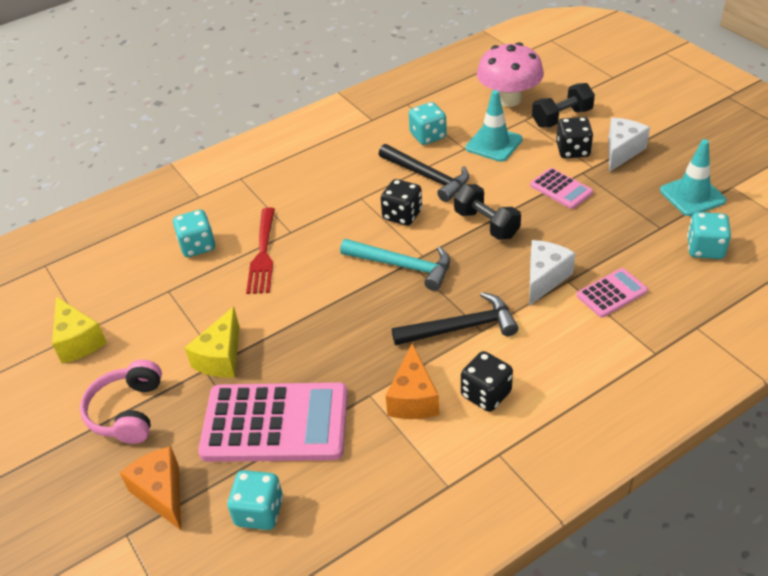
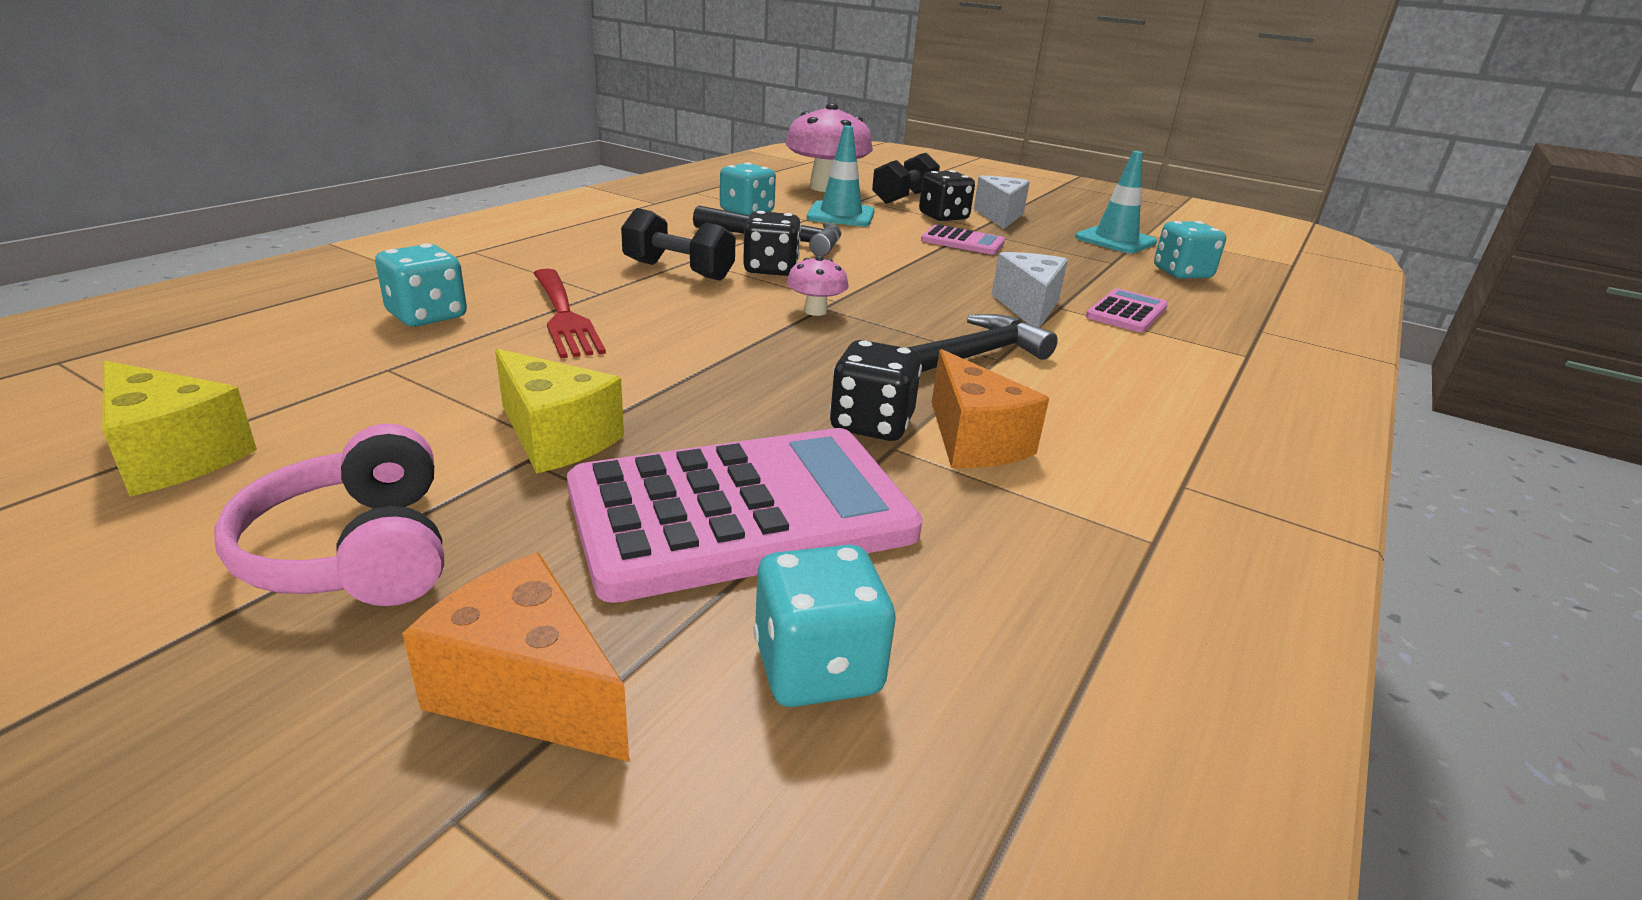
camera: 30 degrees left, 15 degrees down
(221, 358) = (556, 438): yellow cheese -> yellow cheese turned 45 degrees counterclockwise
(402, 266) = (815, 311): turquoise hammer -> pink mushroom
(486, 224) = (899, 270): black dumbbell -> black dumbbell (678, 271)
(486, 394) = (1081, 420): black dice -> black dice (871, 424)

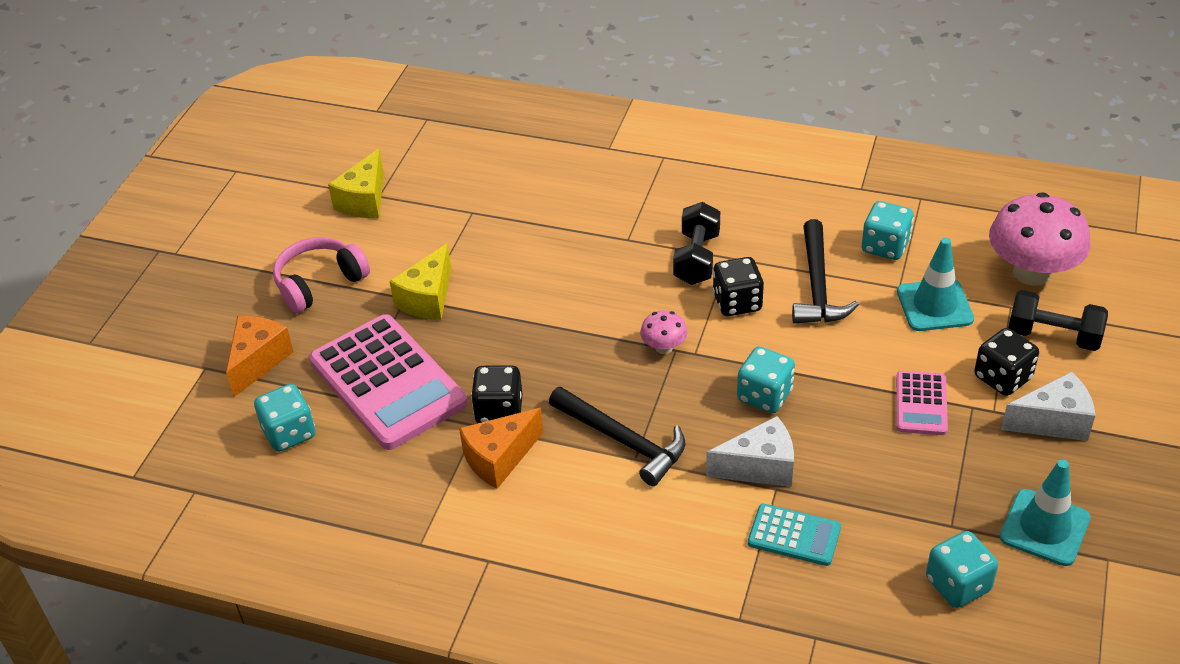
camera: 80 degrees right, 15 degrees up
(427, 316) = (544, 192): turquoise dice -> turquoise dice (764, 396)
(564, 316) = (577, 241): red fork -> none
(1126, 312) = (794, 535): pink calculator -> turquoise calculator

